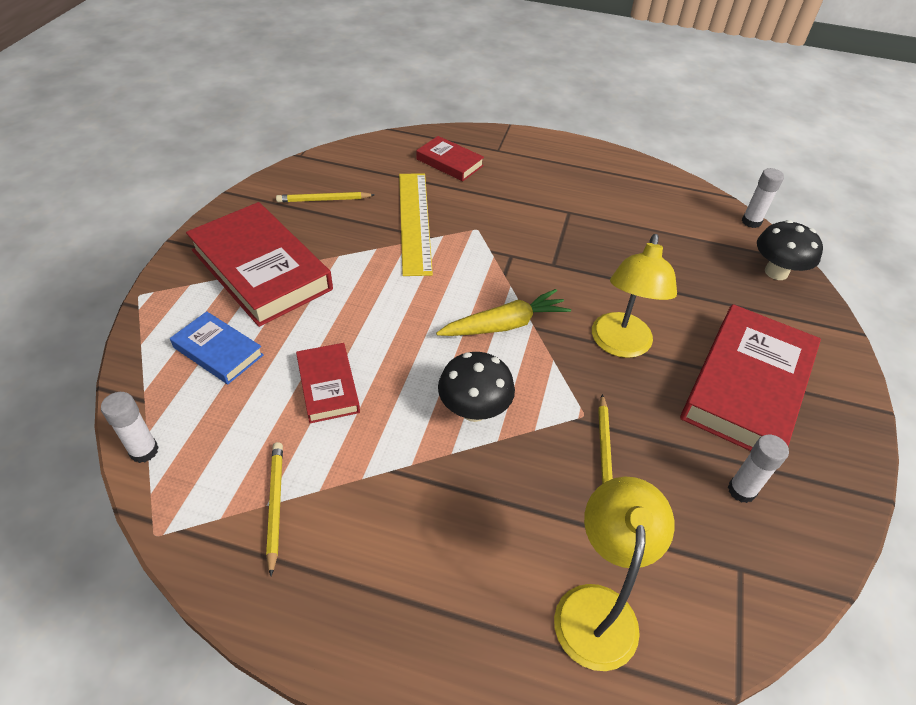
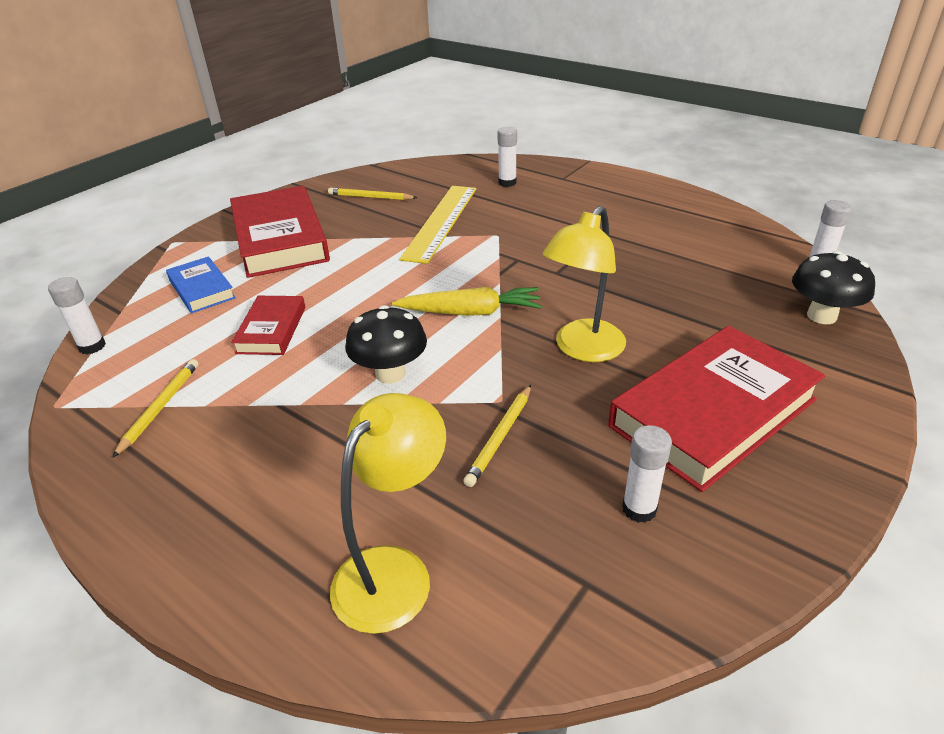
camera: 25 degrees right, 10 degrees down
(449, 162) = (507, 183): red book -> white glue stick

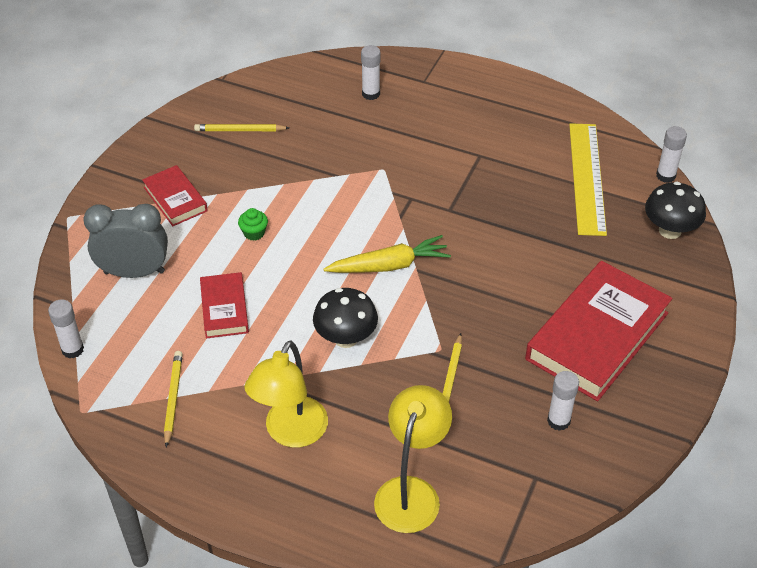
camera: 15 degrees left, 10 degrees up
(202, 289) = (134, 272): blue book -> grey clock
(280, 239) = (175, 199): red book -> red book, size x0.52
(340, 271) = (254, 233): none -> green cupcake
(441, 222) = (324, 158): yellow ruler -> yellow ruler (587, 178)
(582, 349) = (491, 291): yellow lamp -> yellow lamp (290, 433)

